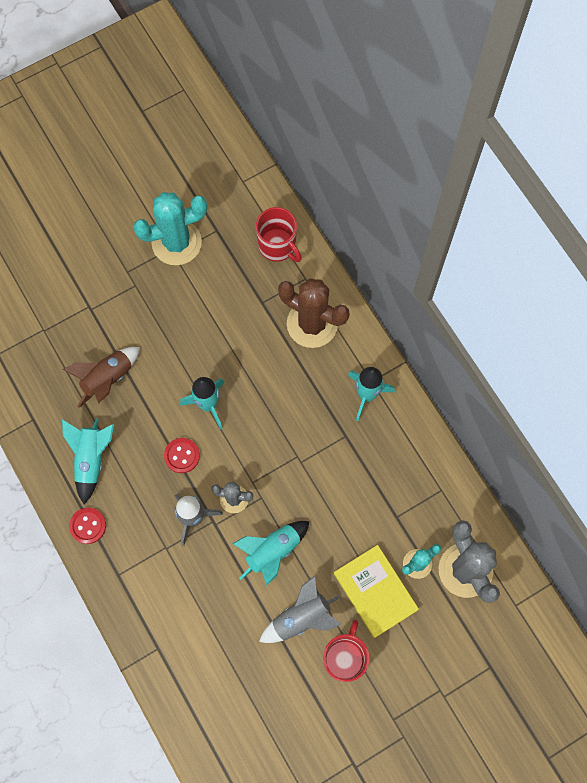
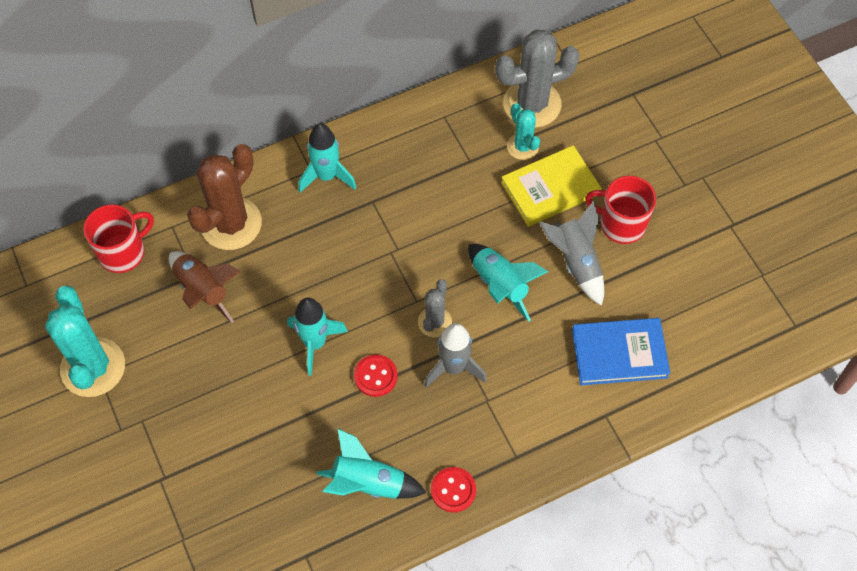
camera: 85 degrees left, 10 degrees down
(108, 379) = (265, 459): brown rocket -> brown rocket (203, 290)
(215, 659) = (619, 353): none -> blue book

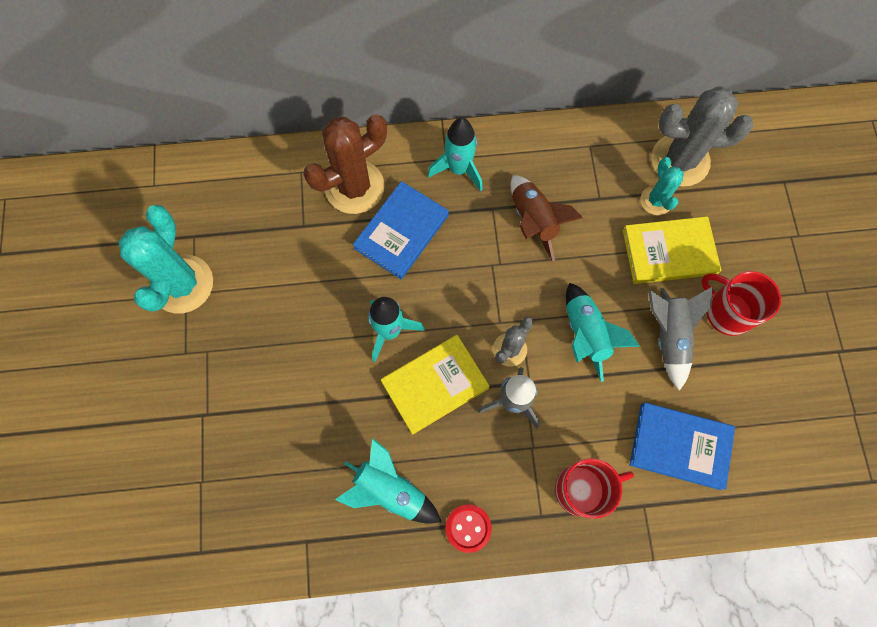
camera: 20 degrees right, 10 degrees up
(123, 252) = (249, 182): red mug -> red mug (581, 489)
(203, 290) = (306, 243): brown rocket -> brown rocket (533, 221)
(293, 250) = (401, 232): none -> blue book
(375, 376) = (434, 385): red button -> yellow book

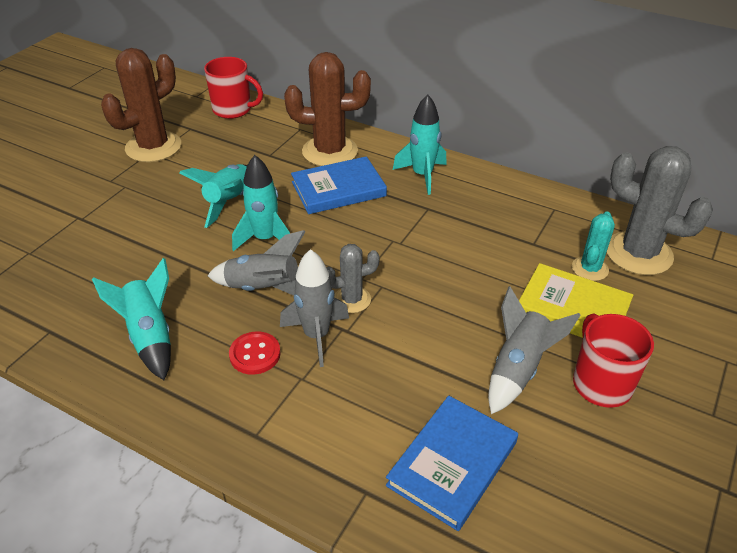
camera: 35 degrees right, 30 degrees down
(182, 284) = (153, 147): turquoise cactus -> brown cactus
(434, 385) = (264, 289): yellow book -> grey rocket
(468, 528) = (181, 402): red button -> red button (255, 354)
(533, 221) = (457, 230): brown rocket -> none
(581, 489) = (315, 438): red mug -> red mug (233, 110)
(585, 334) = (433, 325): turquoise rocket -> turquoise rocket (230, 201)
(680, 446) = (452, 464): blue book -> blue book turned 75 degrees clockwise

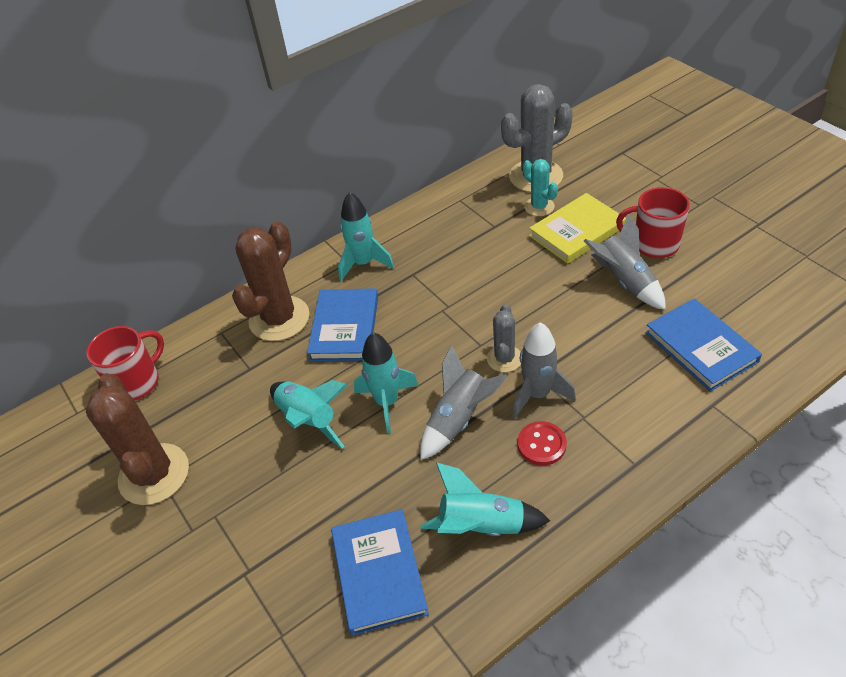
camera: 60 degrees left, 5 degrees up
(90, 287) = (379, 573): none -> blue book

